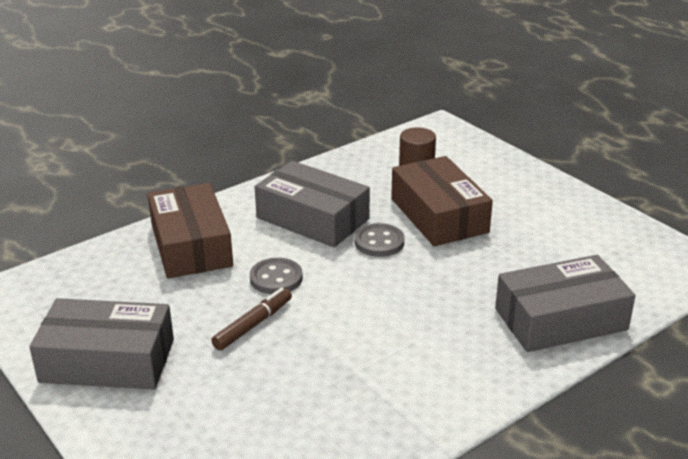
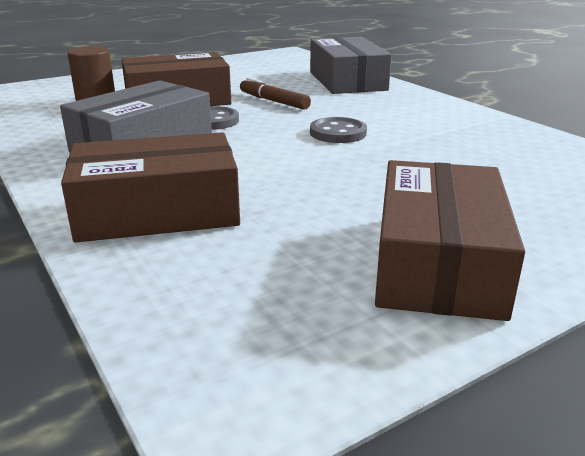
camera: 85 degrees left, 5 degrees down
(107, 361) = (438, 262): grey box -> brown box
(252, 325) = (353, 175): brown marker -> brown marker (274, 101)
(276, 278) = (262, 163): grey button -> grey button (338, 133)

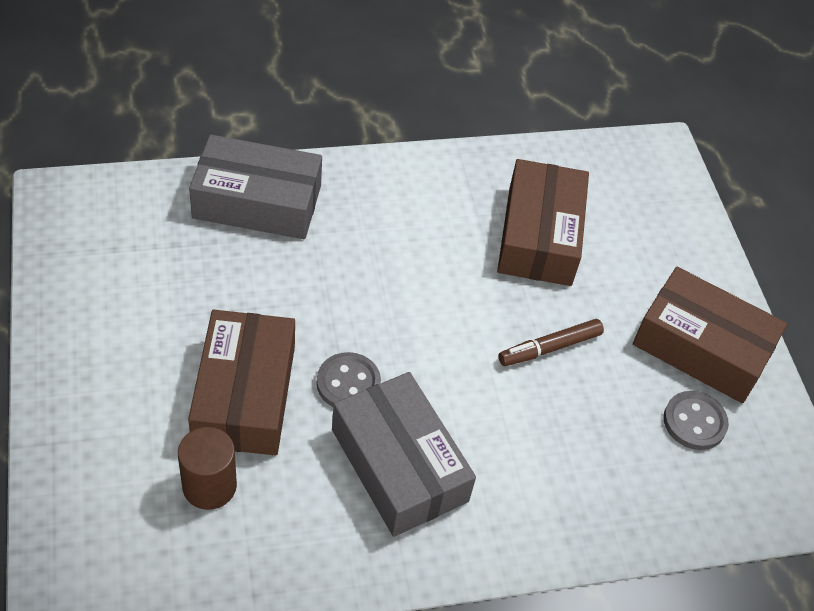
camera: 75 degrees left, 25 degrees up
(157, 211) = (570, 486): brown box -> brown box (539, 236)
(274, 101) = (304, 303): brown marker -> brown marker (550, 348)
(338, 133) = (440, 292): grey button -> grey button (694, 422)

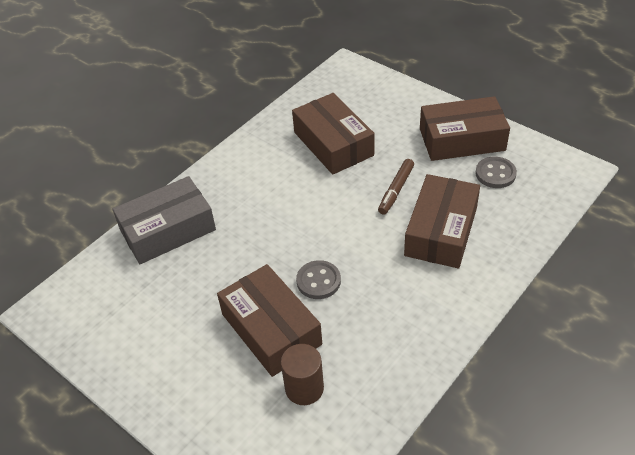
camera: 30 degrees left, 5 degrees down
(399, 465) = (388, 299): grey box -> none
(547, 438) = (441, 231): none -> brown box

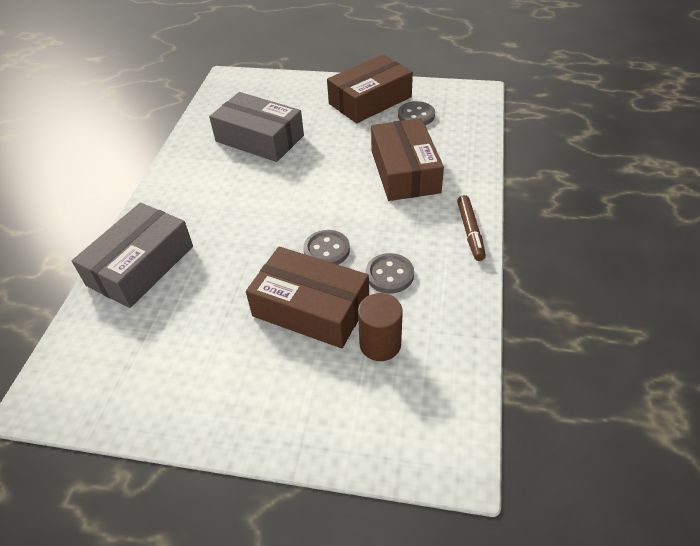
camera: 30 degrees left, 0 degrees up
(333, 144) = (259, 138): brown box -> grey box
(355, 329) = (389, 275): none -> grey button
(396, 190) = (343, 154): brown marker -> brown marker (470, 231)

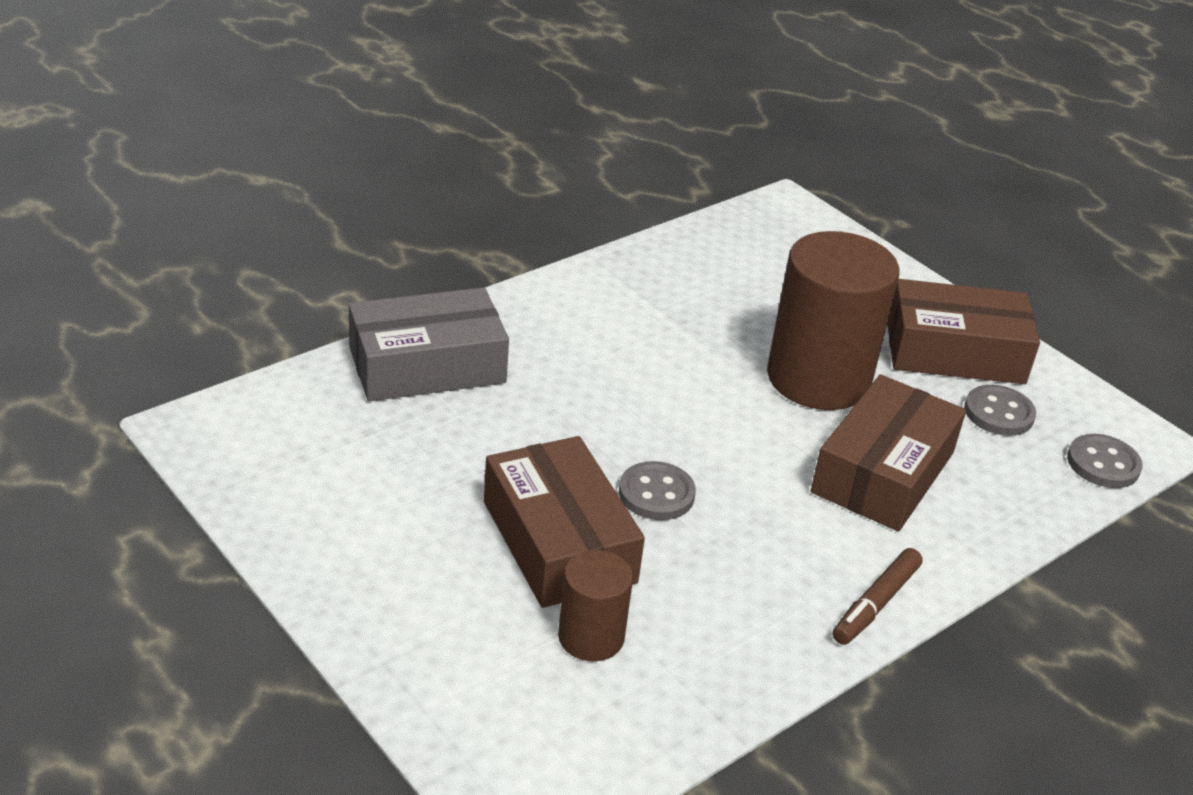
camera: 35 degrees right, 10 degrees down
(259, 138) = (734, 308): grey box -> none
(331, 147) = (818, 378): none -> brown cylinder
(389, 275) = (699, 575): grey button -> grey button (1103, 464)

